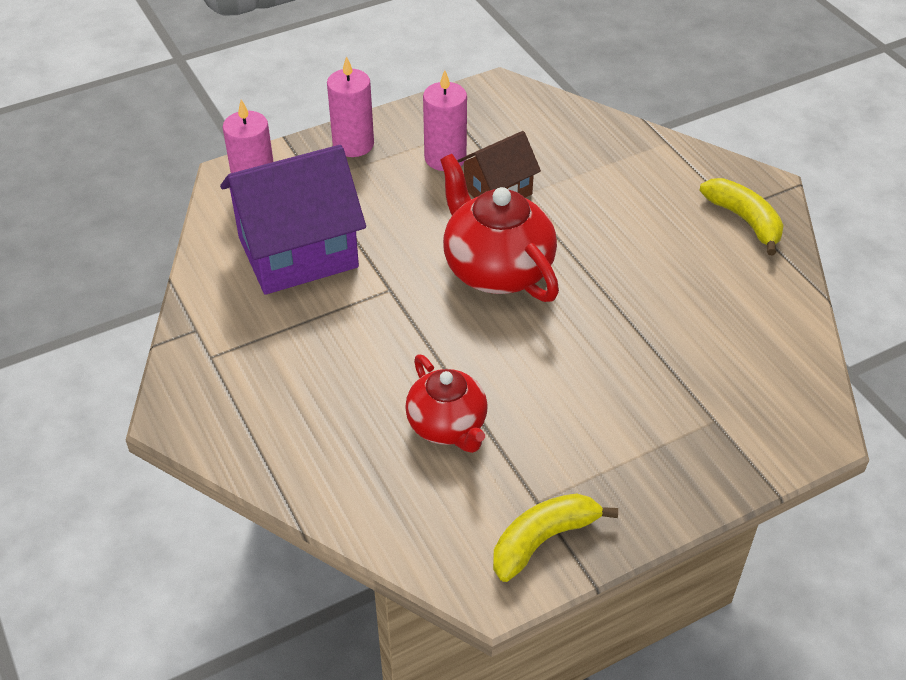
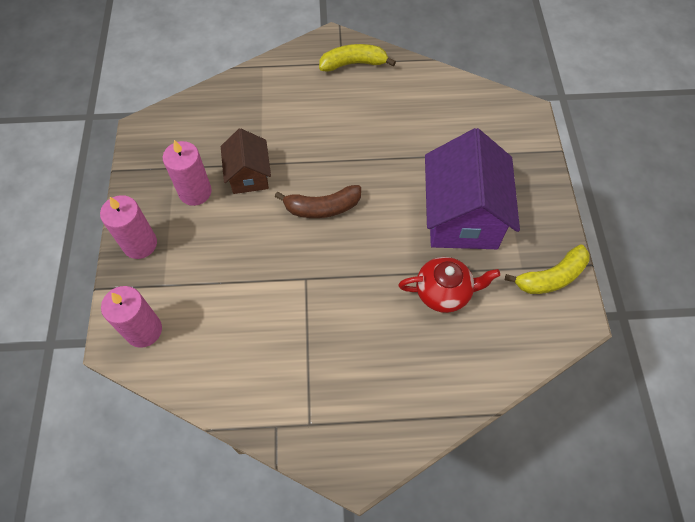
camera: 65 degrees left, 15 degrees up
(298, 252) = (234, 325): purple house -> purple house (462, 217)
(496, 269) = (322, 207): red teapot -> brown banana
(543, 540) = (551, 277): yellow banana -> yellow banana turned 105 degrees counterclockwise

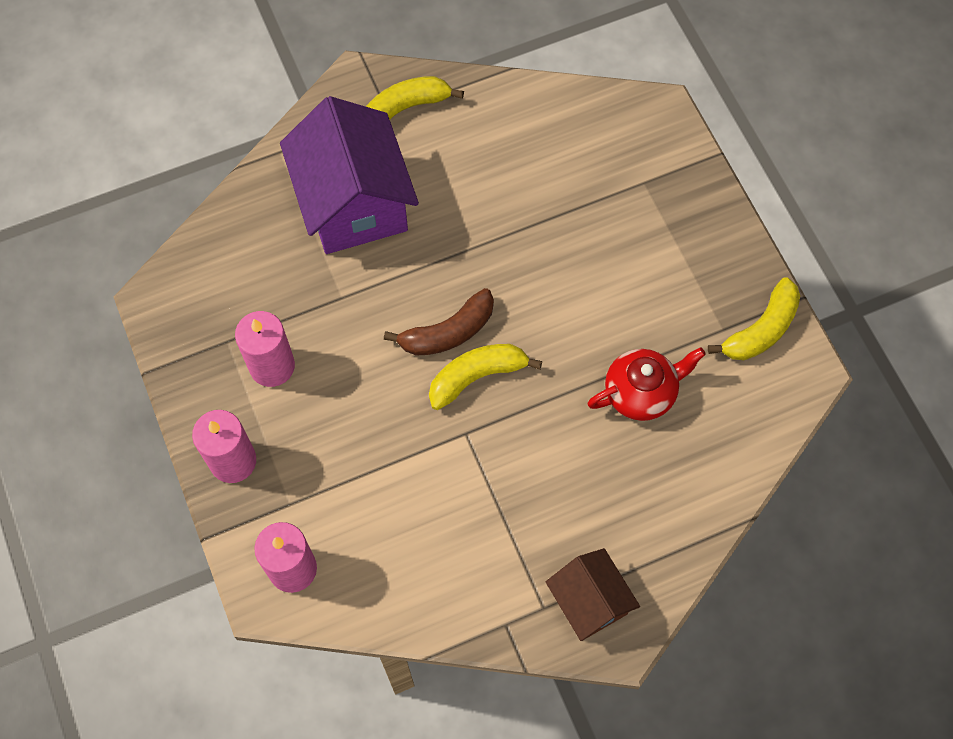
camera: 20 degrees left, 5 degrees up
(249, 175) = (333, 319): brown house -> brown house (589, 602)
(329, 243) = (477, 376): none -> yellow banana
(462, 217) = (628, 286): purple house -> purple house (354, 203)

